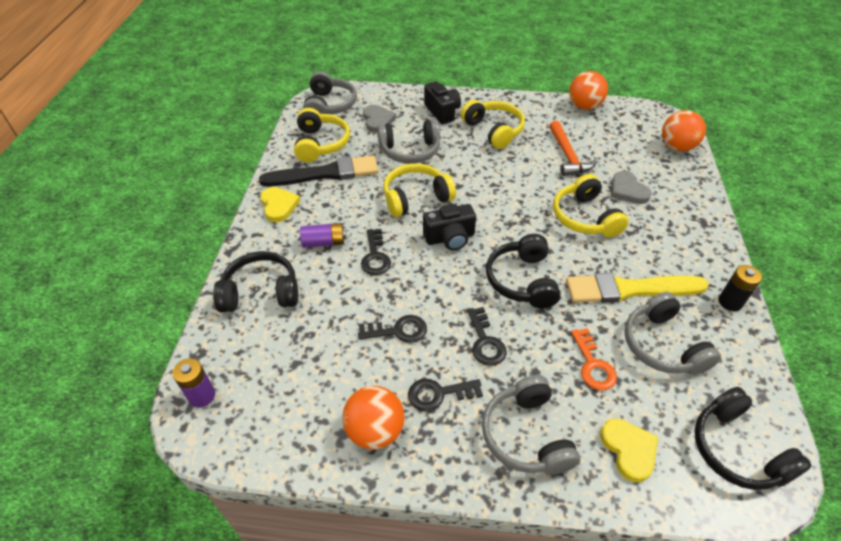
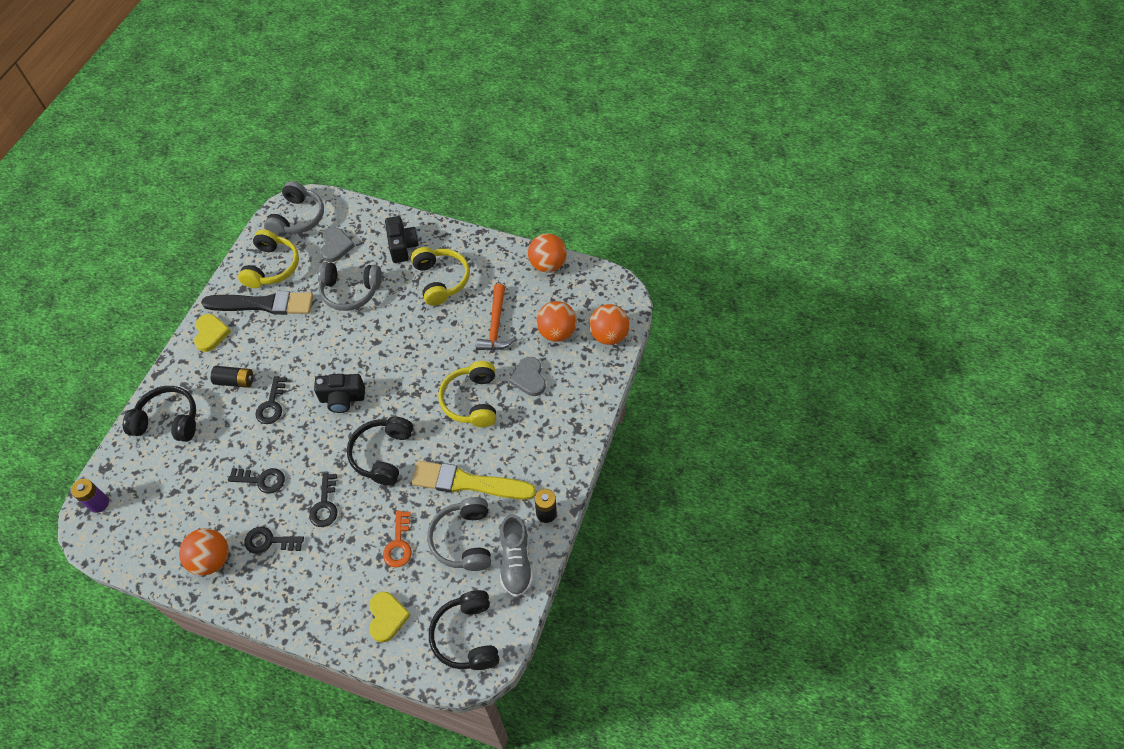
camera: 15 degrees right, 10 degrees up
(324, 242) = (235, 381): purple battery -> black battery
(416, 198) = (332, 348): yellow headphones -> none
(526, 435) = (318, 588): grey headphones -> none
(628, 152) = (556, 332): none -> orange ball
(733, 355) = (515, 561): none -> grey shoe

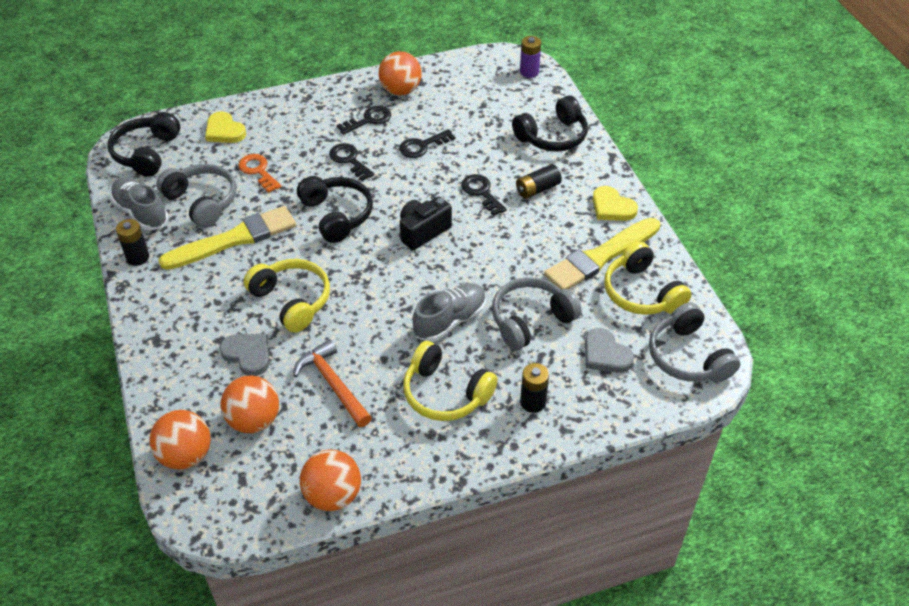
camera: 140 degrees right, 10 degrees down
(263, 304) = (600, 257): black brush -> yellow brush
(393, 322) = (450, 320): none -> grey shoe
(402, 246) = (533, 402): black camera -> black battery
(467, 636) = (147, 153): black headphones -> black headphones turned 120 degrees counterclockwise

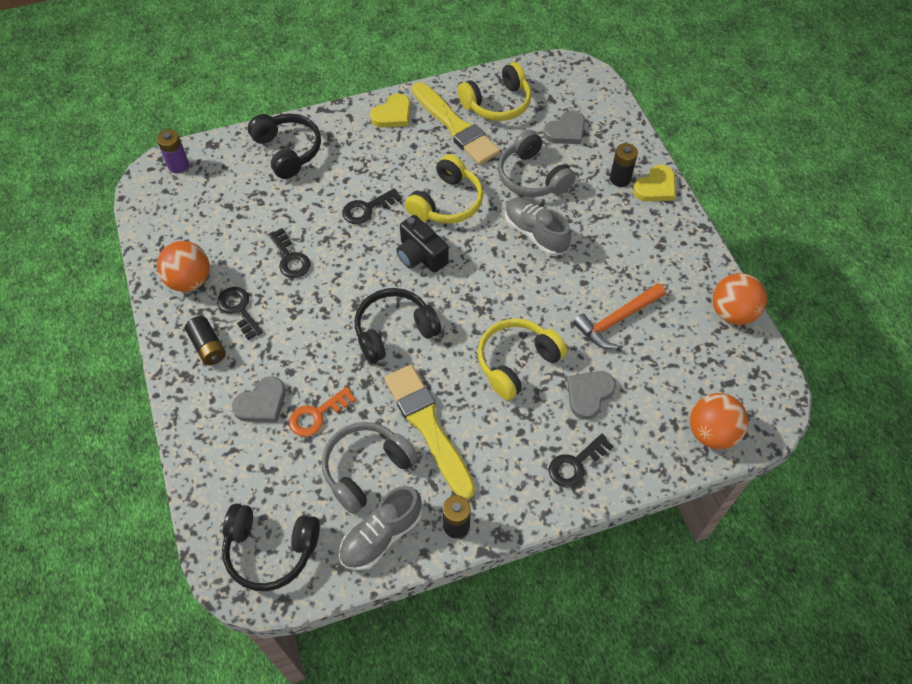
camera: 90 degrees left, 10 degrees up
(224, 131) = (238, 462): yellow heart -> yellow heart (655, 187)
(254, 420) = (665, 380): orange ball -> none
(275, 139) = (262, 403): none -> grey heart
(349, 160) = (306, 325): black key -> black key (575, 464)
(445, 393) = (617, 236): yellow headphones -> yellow headphones (446, 202)
(537, 189) = (365, 166): black battery -> black battery (208, 347)
(688, 356) = (564, 82): grey headphones -> none

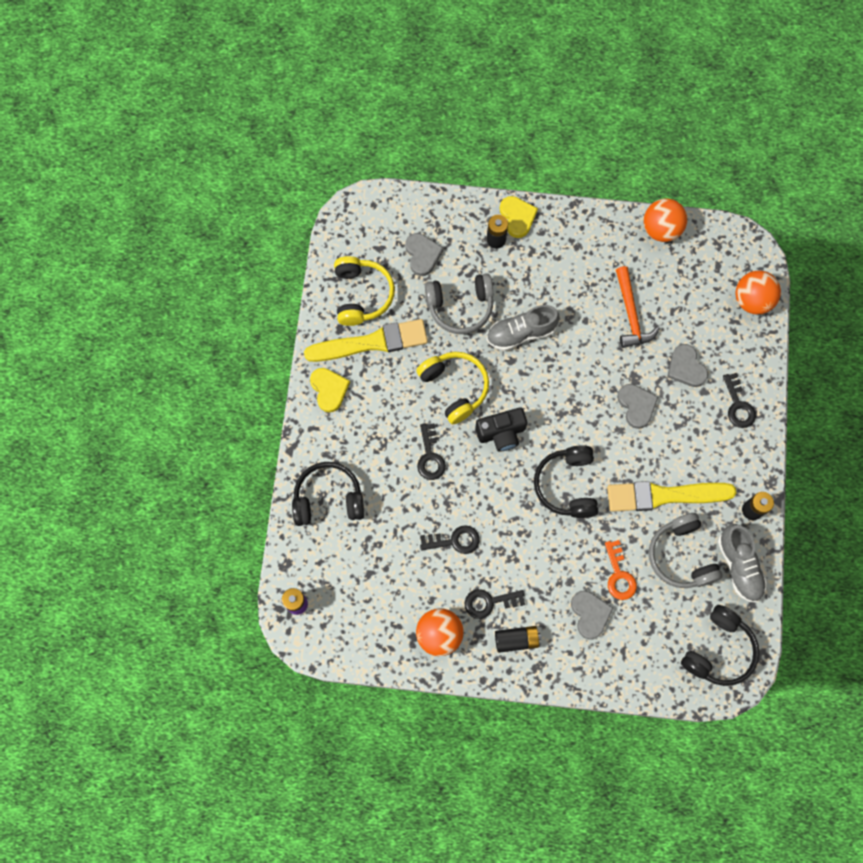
camera: 65 degrees left, 15 degrees up
(517, 362) = (636, 406): yellow headphones -> grey heart

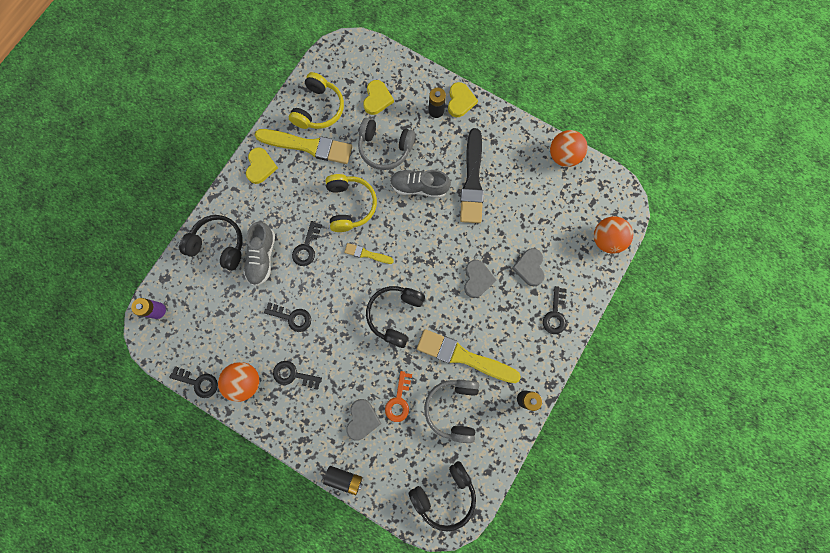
camera: 25 degrees right, 5 degrees up
(387, 660) = (198, 382): none -> black key
(422, 255) = (377, 99): grey heart -> yellow heart
(501, 433) = (367, 254): black camera -> yellow brush
(516, 640) = (298, 412): black battery -> black battery (344, 478)
(576, 300) = (472, 181): none -> black brush
(631, 314) = (508, 209): orange hammer -> none
(739, 566) = (493, 437): grey shoe -> grey shoe (262, 257)

